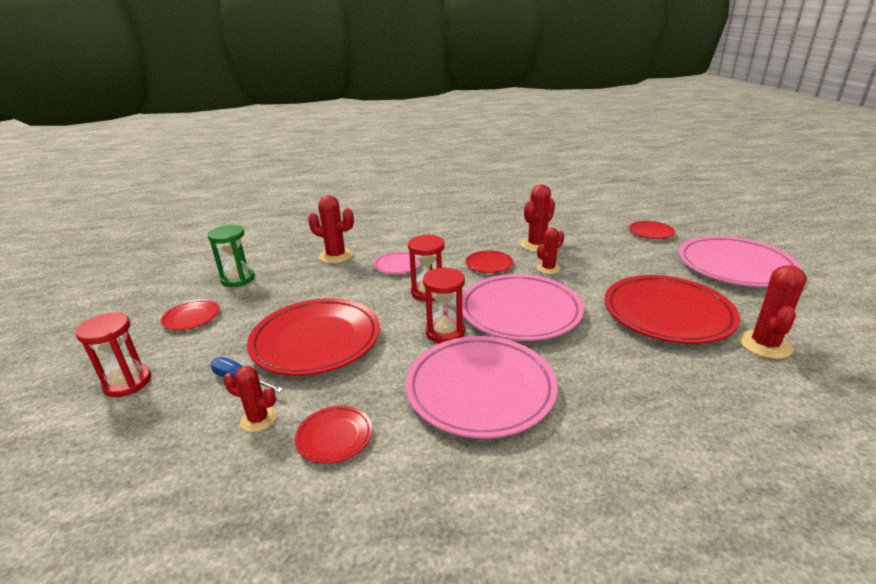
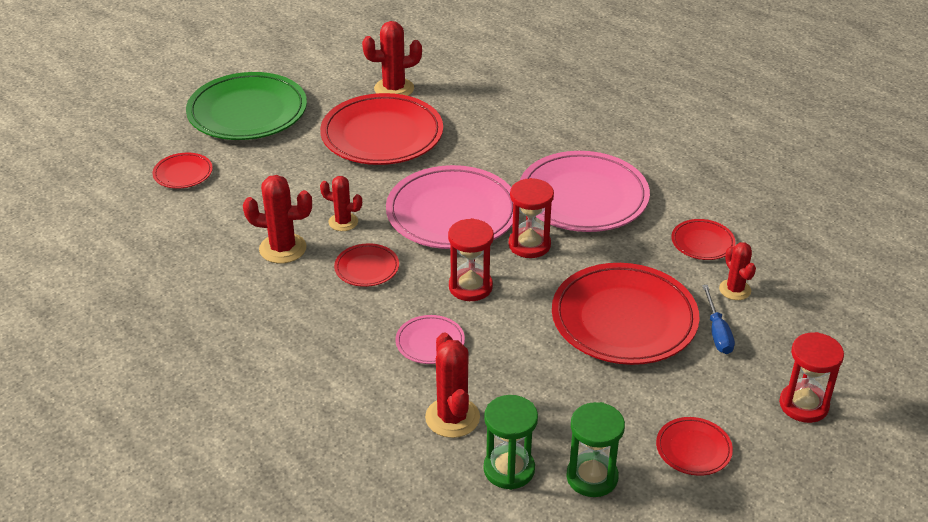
camera: 125 degrees left, 10 degrees up
(282, 260) = (509, 469): none -> green hourglass
(735, 266) = (247, 112): pink plate -> green plate

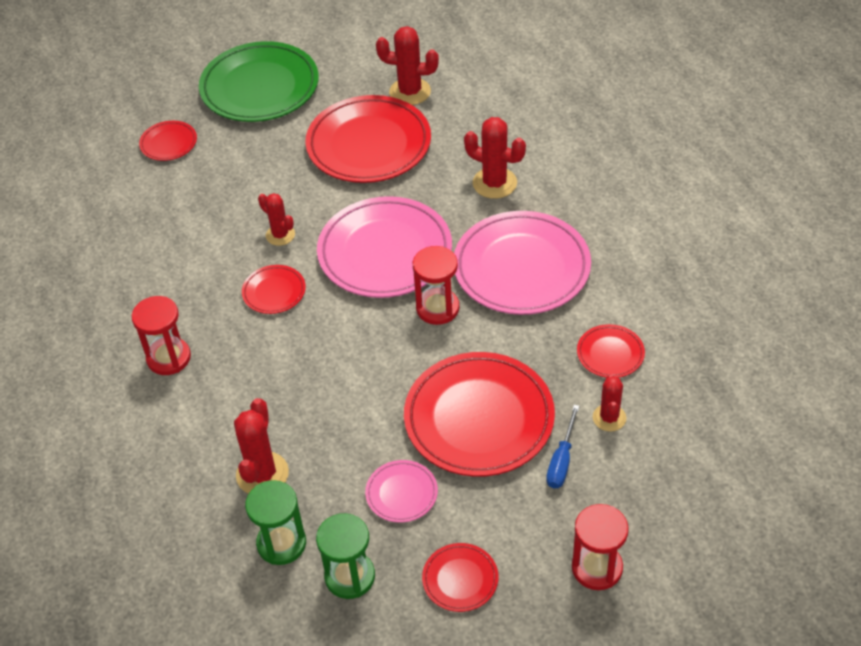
camera: 25 degrees right, 10 degrees up
(282, 248) = (212, 249): red cactus -> red cactus (494, 183)
(430, 342) = (286, 389): pink plate -> pink plate (401, 493)
(470, 287) = (356, 339): red hourglass -> red hourglass (169, 358)

